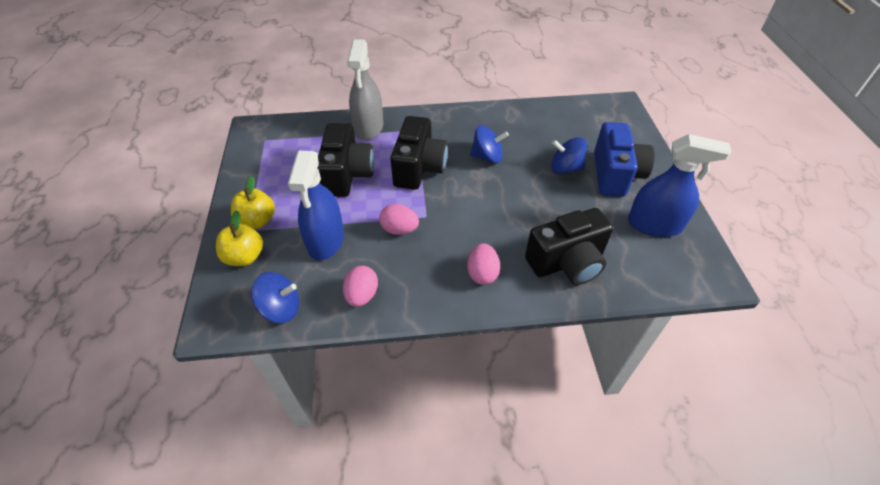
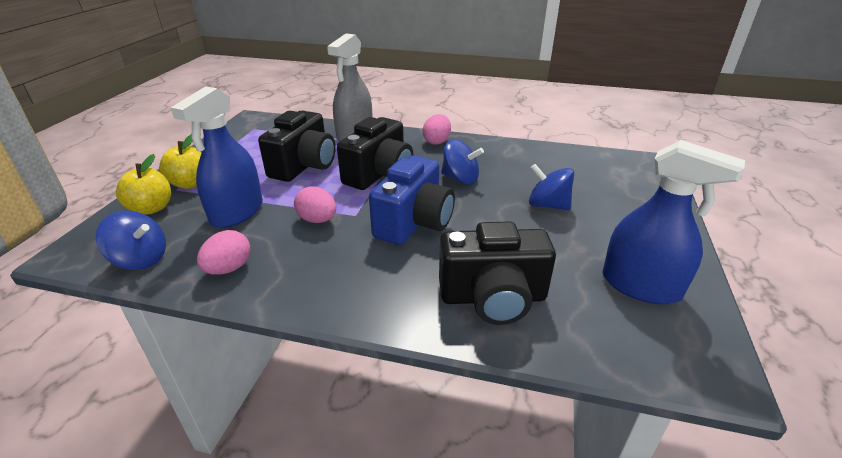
camera: 20 degrees right, 15 degrees down
(482, 273) = (378, 282): pink egg -> pink egg (437, 141)
(615, 174) = (610, 223): blue camera -> blue camera (414, 222)

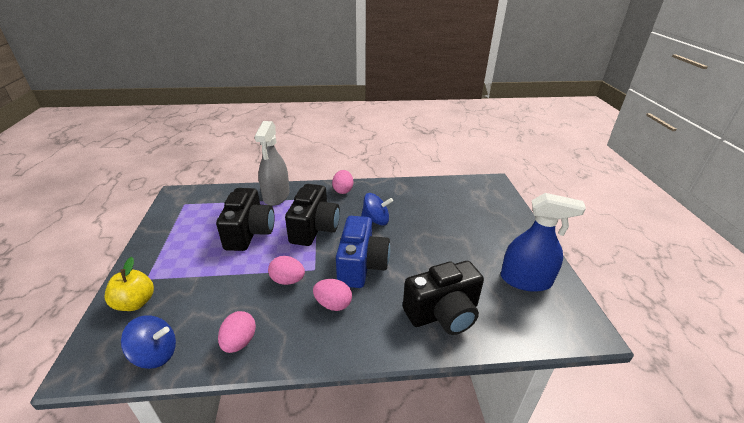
camera: 20 degrees left, 0 degrees up
(190, 183) = (157, 270): yellow apple -> none
(237, 212) = (216, 289): blue spray bottle -> none
(356, 255) = (333, 304): none -> pink egg
(547, 205) = (444, 230): blue spinning top -> none

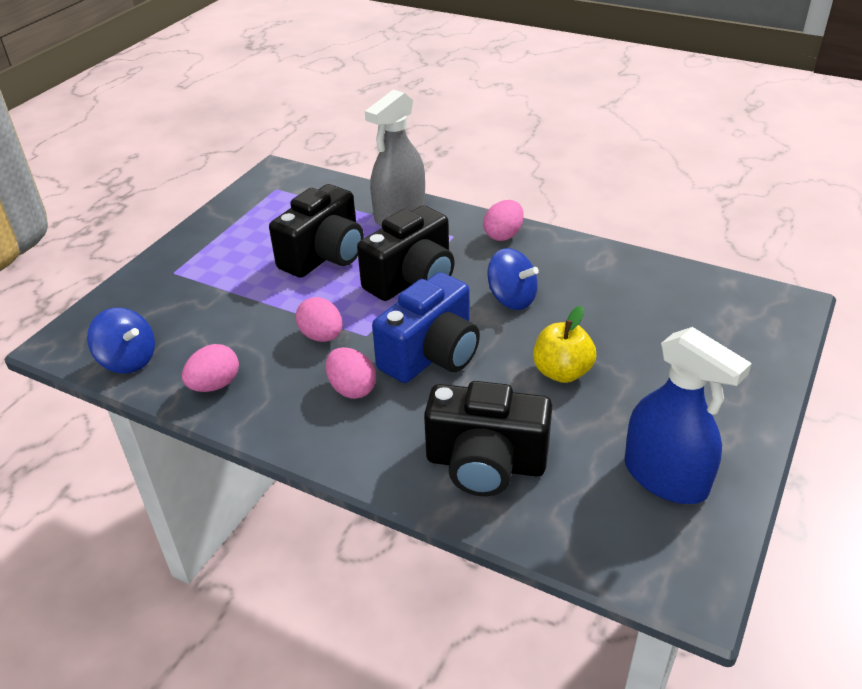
camera: 35 degrees right, 5 degrees up
(135, 303) = (145, 296): yellow apple -> yellow apple (562, 372)

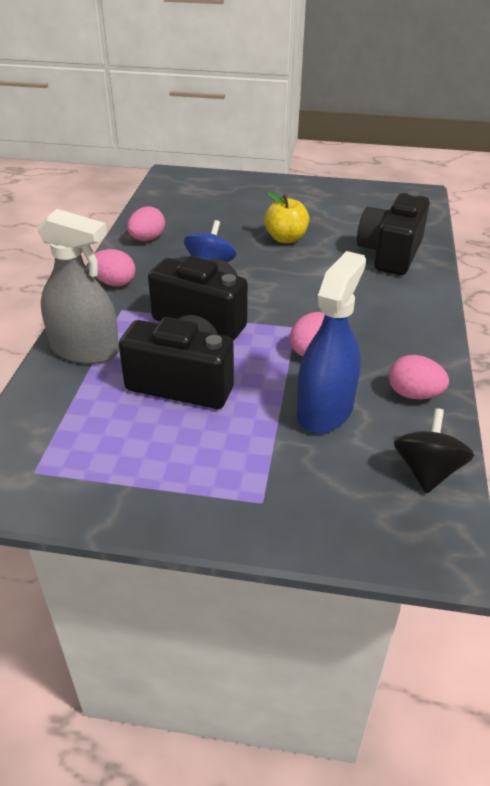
camera: 110 degrees left, 0 degrees up
(128, 360) = (427, 471): blue spinning top -> black spinning top
(352, 389) = (363, 319): pink egg -> pink egg (147, 239)
(431, 355) = (300, 290): blue camera -> none
(485, 464) = (390, 254): black camera -> black camera turned 150 degrees counterclockwise
(665, 477) = (353, 202): blue spray bottle -> blue spray bottle (325, 410)

